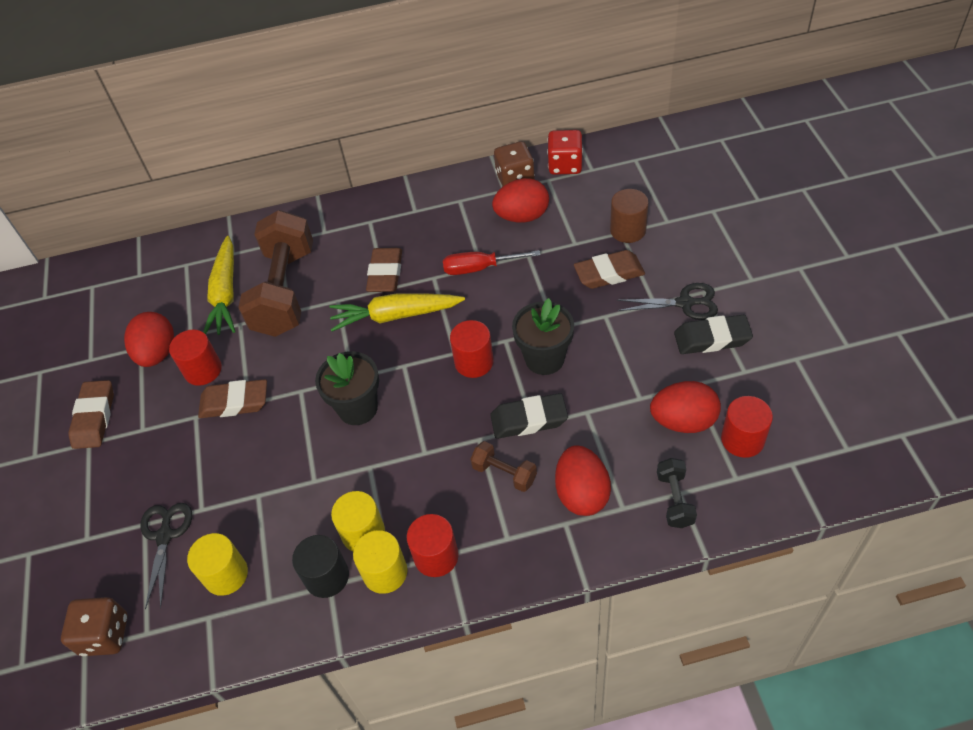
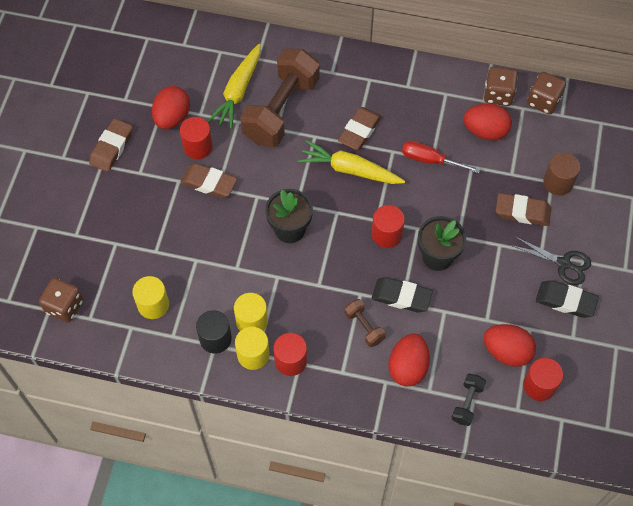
camera: 20 degrees right, 10 degrees up
(165, 536) = (125, 258): black scissors -> none
(565, 165) = (543, 101): red dice -> brown dice

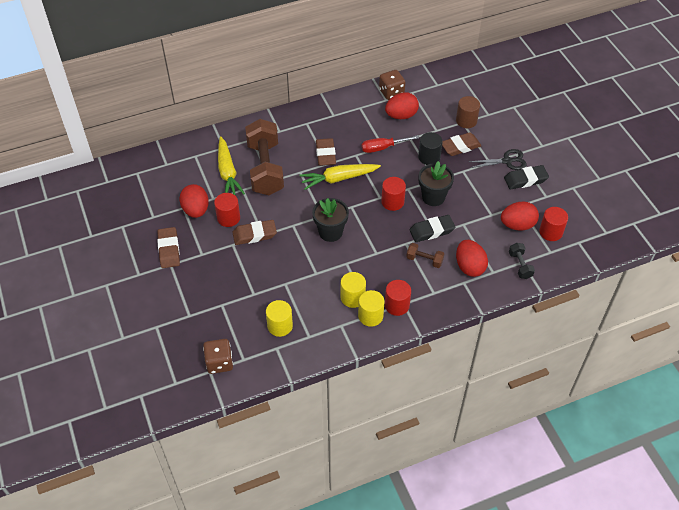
camera: 35 degrees left, 10 degrees down
(215, 338) = (338, 321): black cylinder -> black cylinder (429, 157)
(543, 101) = (420, 83): brown dice -> none

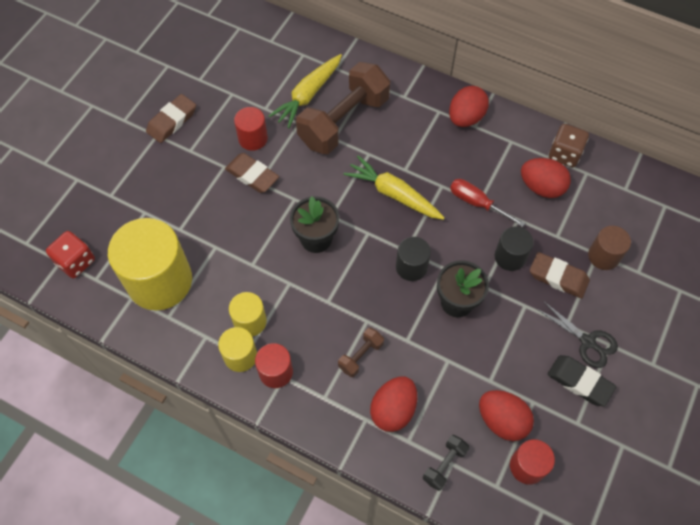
camera: 50 degrees right, 10 degrees up
(196, 210) = (238, 106): red egg -> red egg (465, 118)
(219, 363) = (75, 262): brown dice -> red dice
(280, 326) = (160, 281): yellow cylinder -> yellow cylinder, size x2.02
(325, 154) = (414, 158): brown eraser -> none
(392, 202) = (411, 267): red cylinder -> black cylinder
(424, 260) = (361, 356): brown dumbbell -> brown dumbbell turned 60 degrees clockwise
(432, 231) = (408, 334): black eraser -> none

